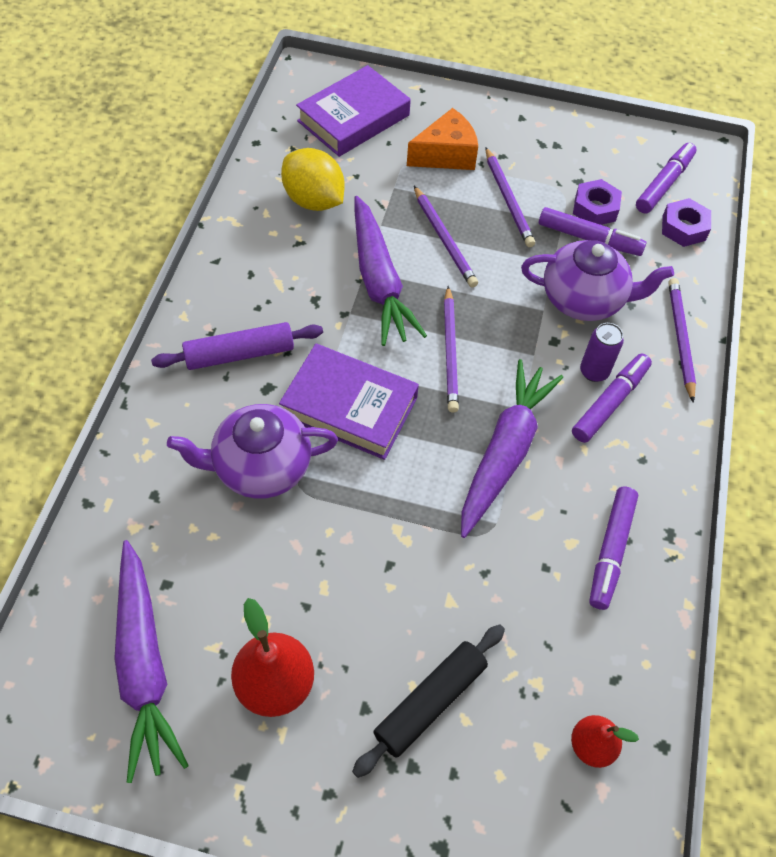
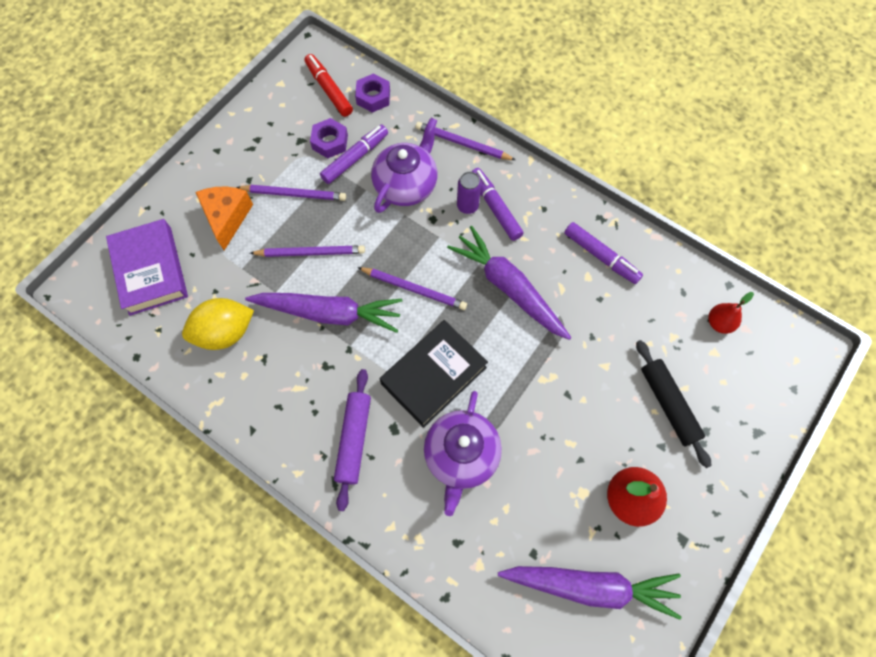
camera: 65 degrees left, 10 degrees up
(349, 407) = (433, 375): purple book -> black book
(664, 184) = (329, 89): purple marker -> red marker

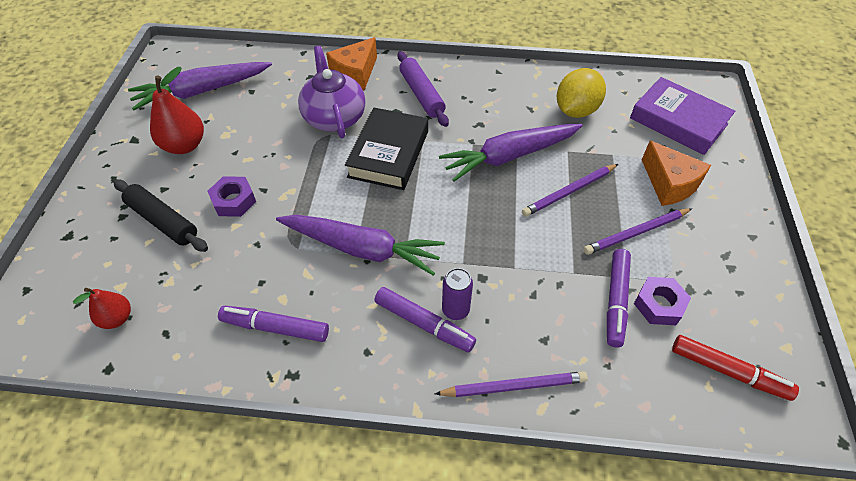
camera: 150 degrees right, 15 degrees down
(373, 97) = (670, 392): purple nut -> purple nut (234, 201)
(404, 516) = (355, 74): none -> orange cheese
(406, 185) = (537, 299): purple teapot -> none
(414, 289) = (452, 206): purple pencil -> none

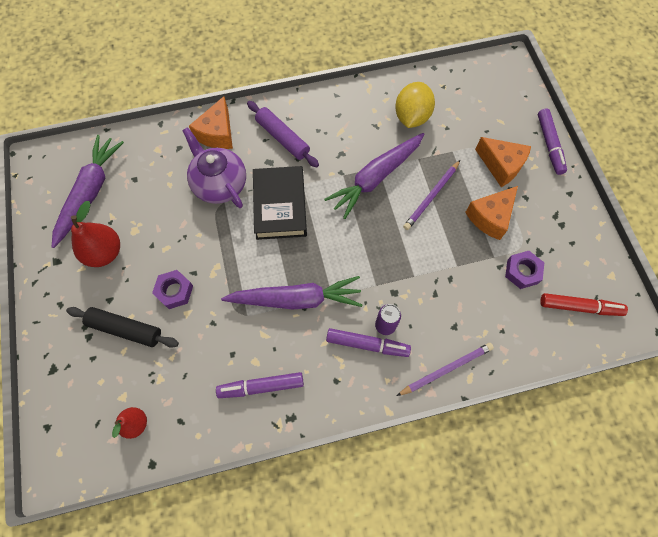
camera: 20 degrees left, 15 degrees up
(202, 91) = (90, 193): purple carrot -> purple carrot turned 150 degrees clockwise
(616, 301) = (492, 279): purple marker -> purple marker (549, 145)
(636, 233) = (490, 217): purple pencil -> orange cheese
(678, 121) = (492, 103): purple book -> none

